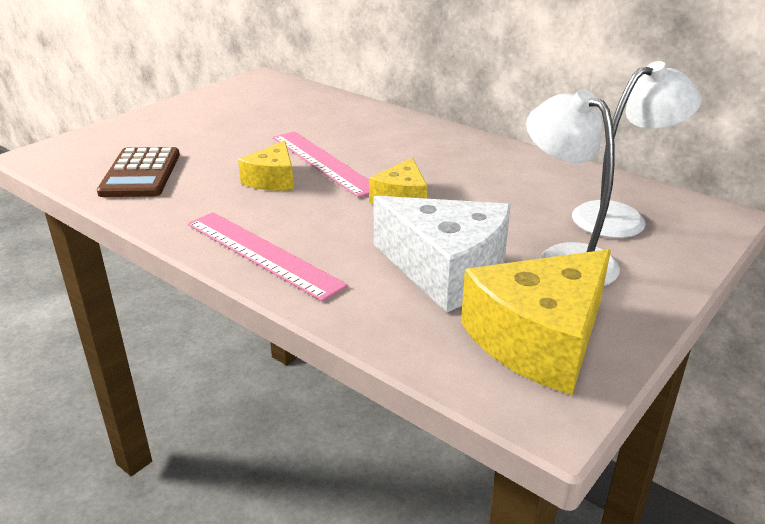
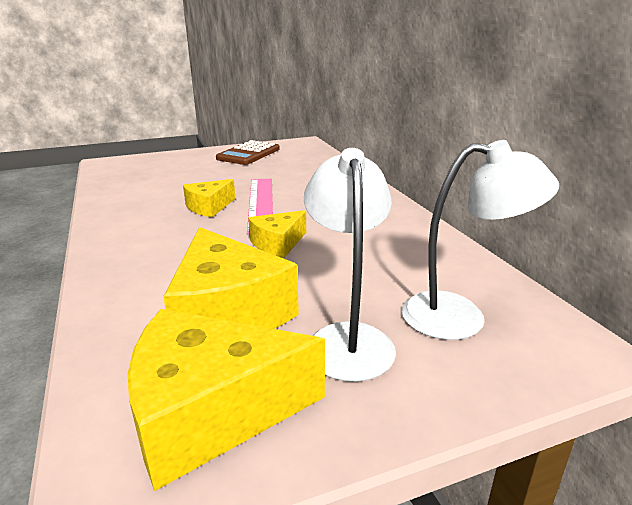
camera: 30 degrees right, 5 degrees down
(140, 174) = (138, 185): brown calculator -> brown calculator (248, 154)
(262, 254) = (122, 256): pink ruler -> none
(446, 270) = (228, 312): white cheese -> yellow cheese

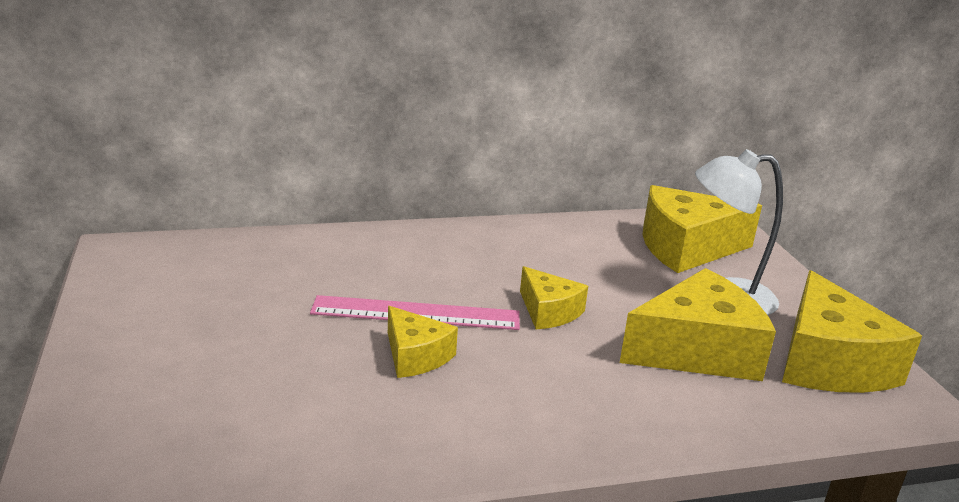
camera: 85 degrees left, 0 degrees up
(248, 154) = (151, 307): brown calculator -> none
(461, 317) = (686, 248): white lamp -> yellow cheese

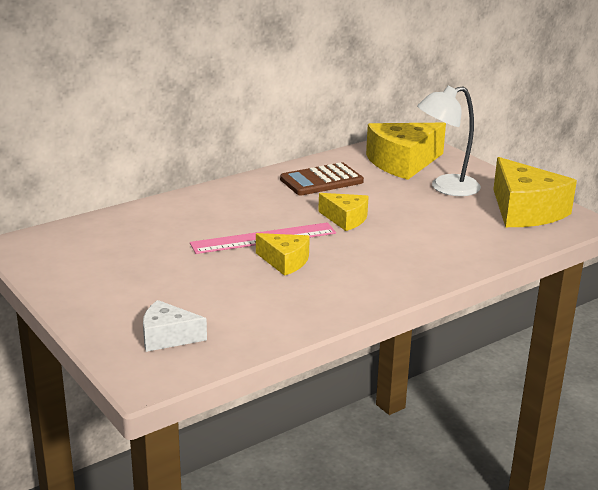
camera: 20 degrees left, 0 degrees up
(156, 435) = (167, 337): none -> white cheese
(557, 249) = (321, 180): none -> brown calculator
(697, 350) = (448, 221): yellow cheese -> none

